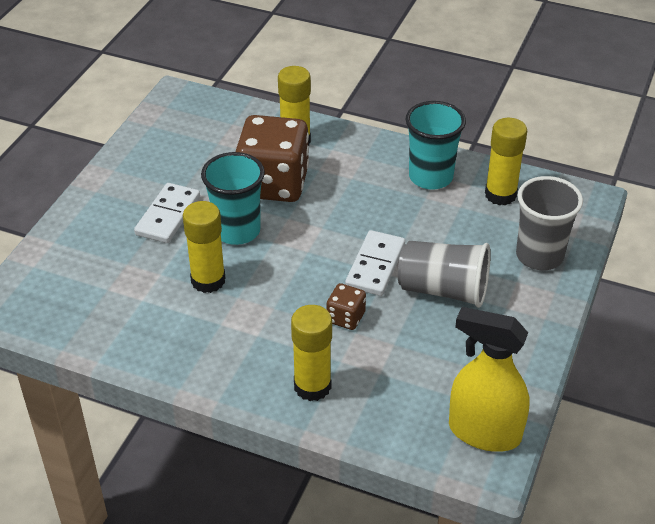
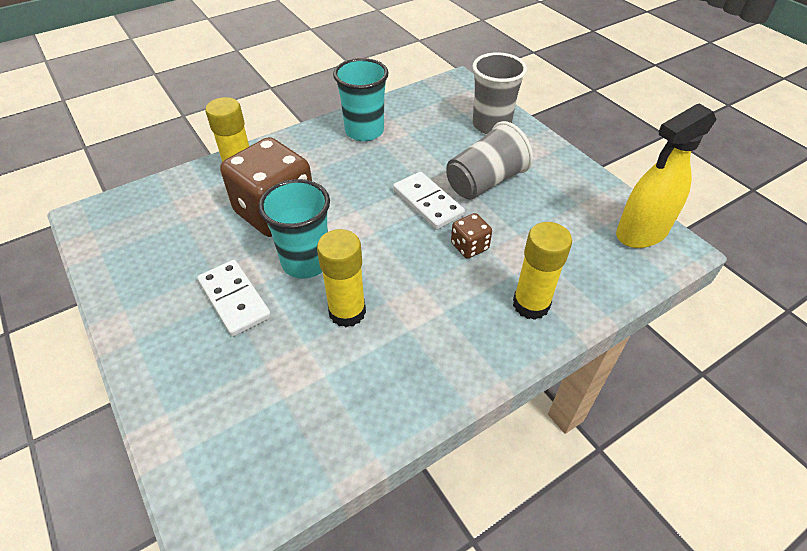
camera: 55 degrees left, 5 degrees up
(500, 195) = (416, 111): yellow glue stick -> none

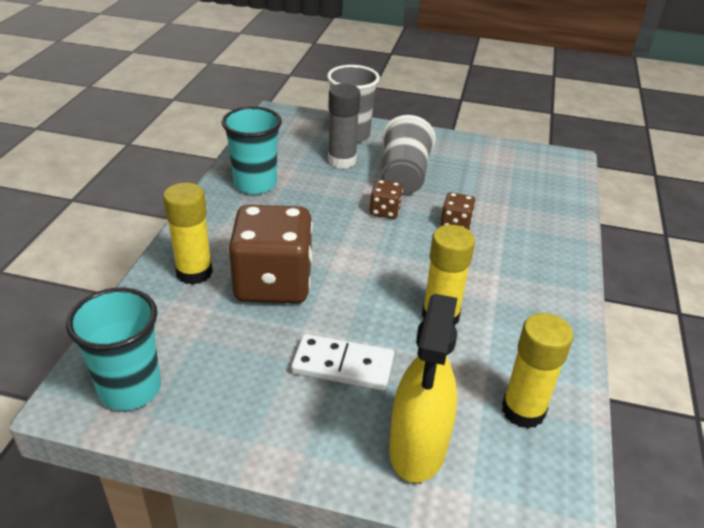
camera: 45 degrees left, 10 degrees down
(306, 262) = (357, 303): turquoise cup -> turquoise cup (130, 389)
(428, 203) = (385, 211): white domino -> brown dice
(453, 144) = (342, 161): none -> grey glue stick
(531, 304) = (541, 238): yellow glue stick -> yellow glue stick (523, 411)
(641, 233) = (539, 160): yellow spray bottle -> yellow spray bottle (417, 448)

